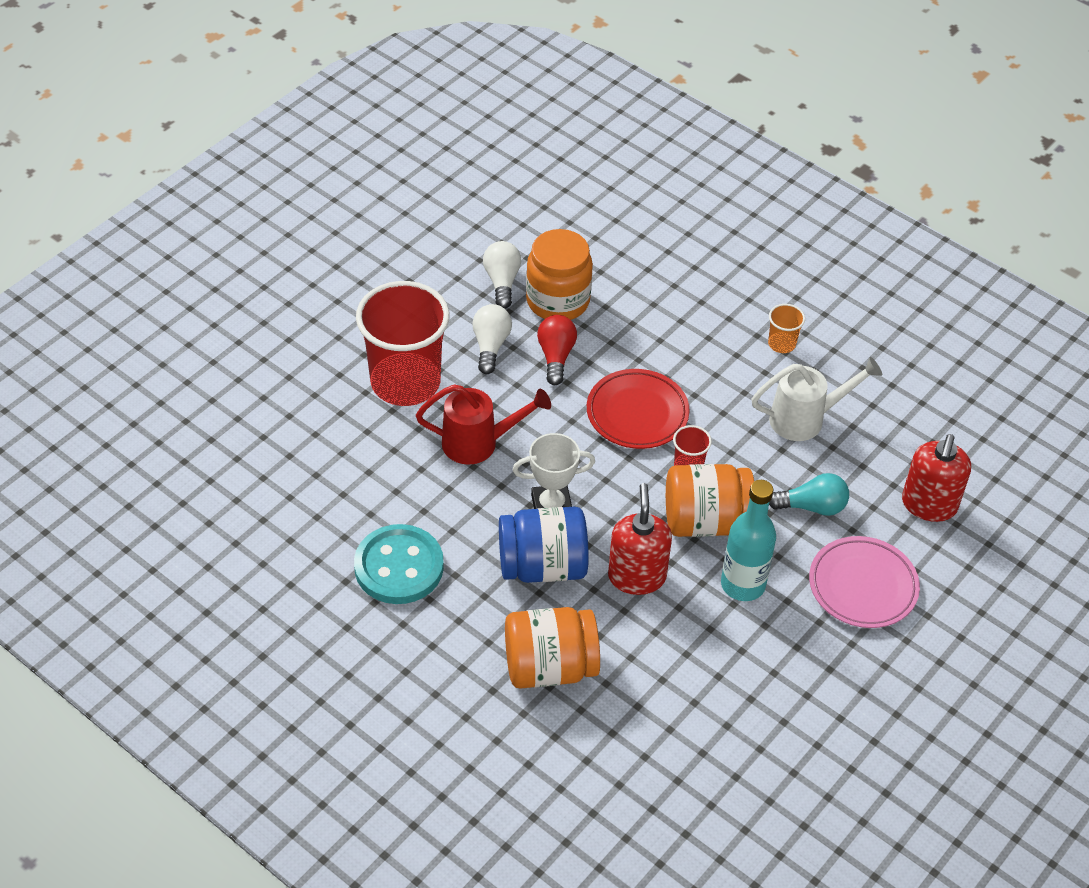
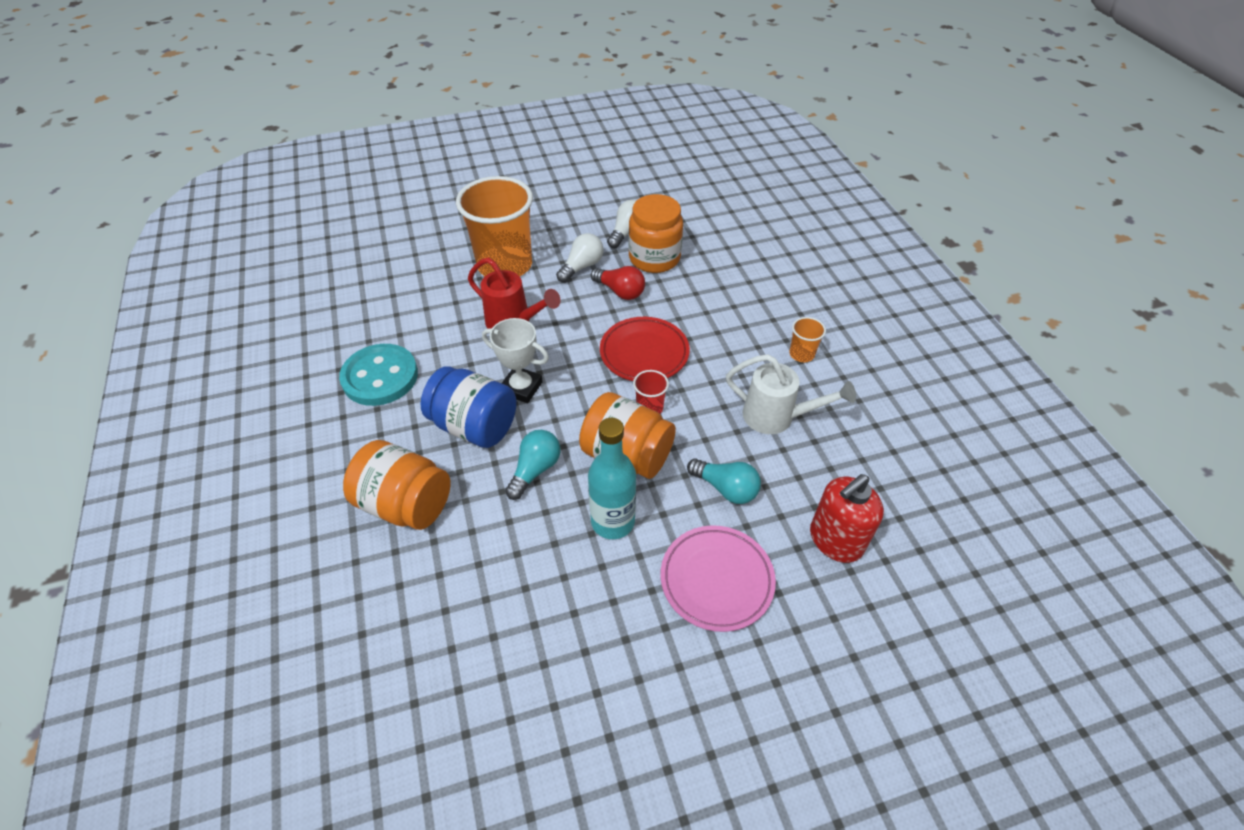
camera: 35 degrees right, 0 degrees up
(405, 382) = (505, 265): red cup -> orange cup
(556, 356) = (620, 291): red light bulb -> red light bulb turned 90 degrees clockwise
(637, 576) = (535, 470): red soap dispenser -> turquoise light bulb

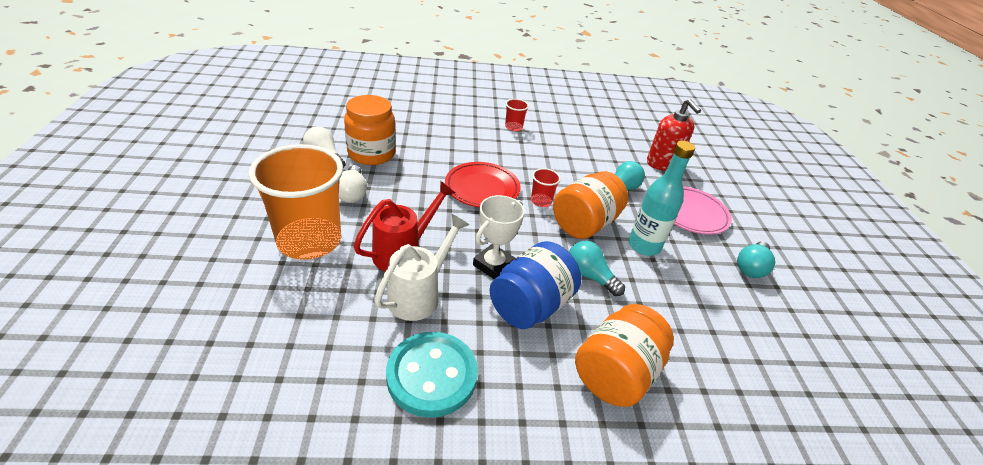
camera: 80 degrees left, 10 degrees down
(582, 267) = (352, 193): white light bulb -> white light bulb turned 150 degrees counterclockwise
(620, 291) = (401, 181): red light bulb -> none
(624, 658) = (751, 267): none -> turquoise light bulb
(776, 417) = (565, 153): white watering can -> white watering can (419, 295)
(801, 354) = (513, 127): orange cup -> red cup

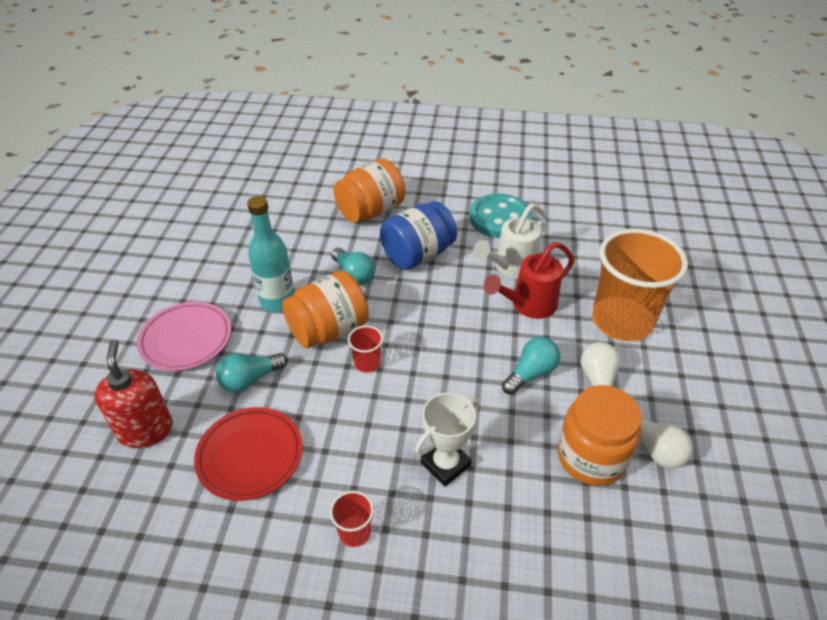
camera: 165 degrees left, 5 degrees up
(482, 188) = (437, 385): red plate -> red plate (250, 456)
(493, 265) = (442, 289): white trophy -> white trophy (445, 464)
(751, 267) = (182, 275): turquoise light bulb -> turquoise light bulb (531, 373)

